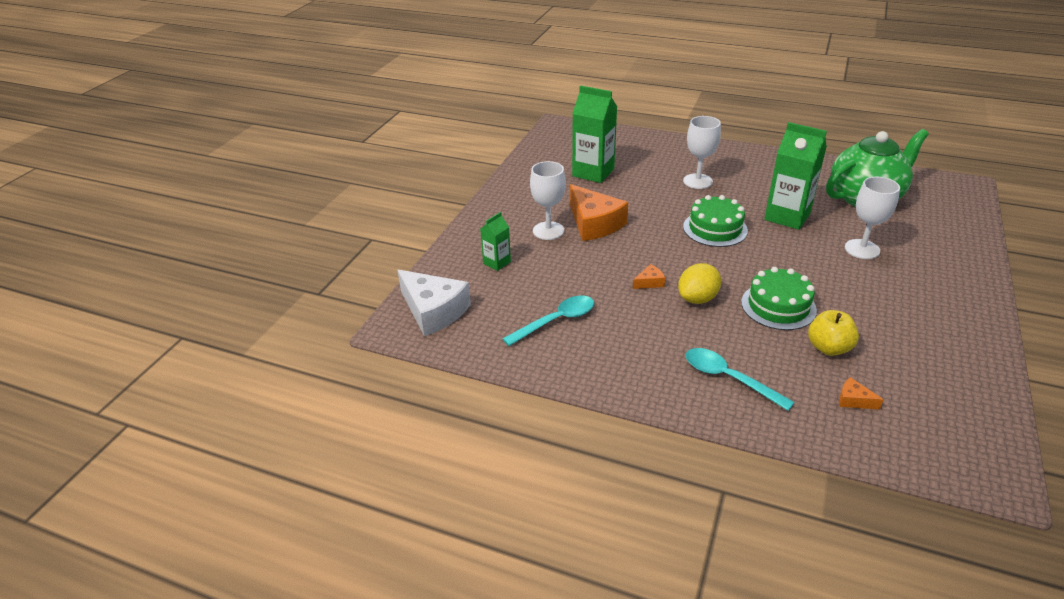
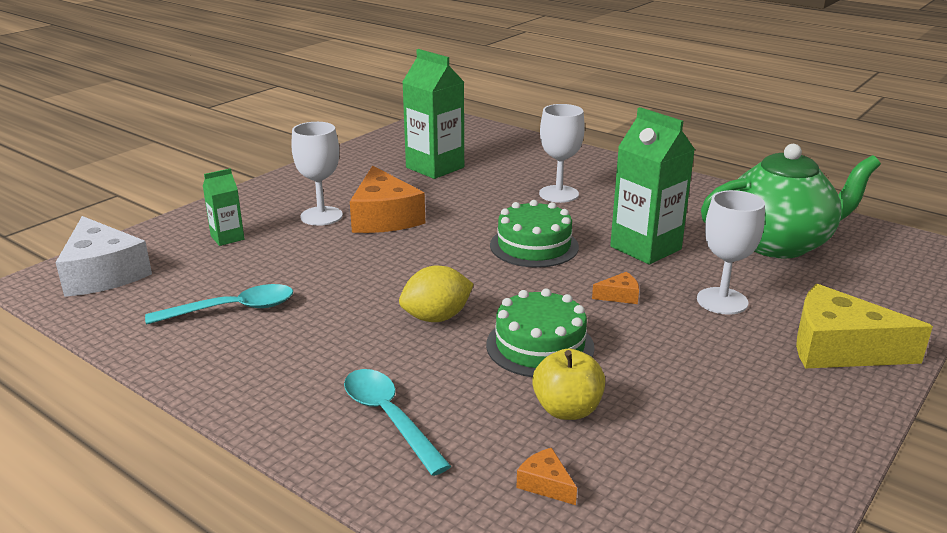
camera: 15 degrees right, 10 degrees down
(649, 282) = (391, 289): orange cheese -> orange cheese (619, 296)
(950, 270) = (839, 348): none -> yellow cheese

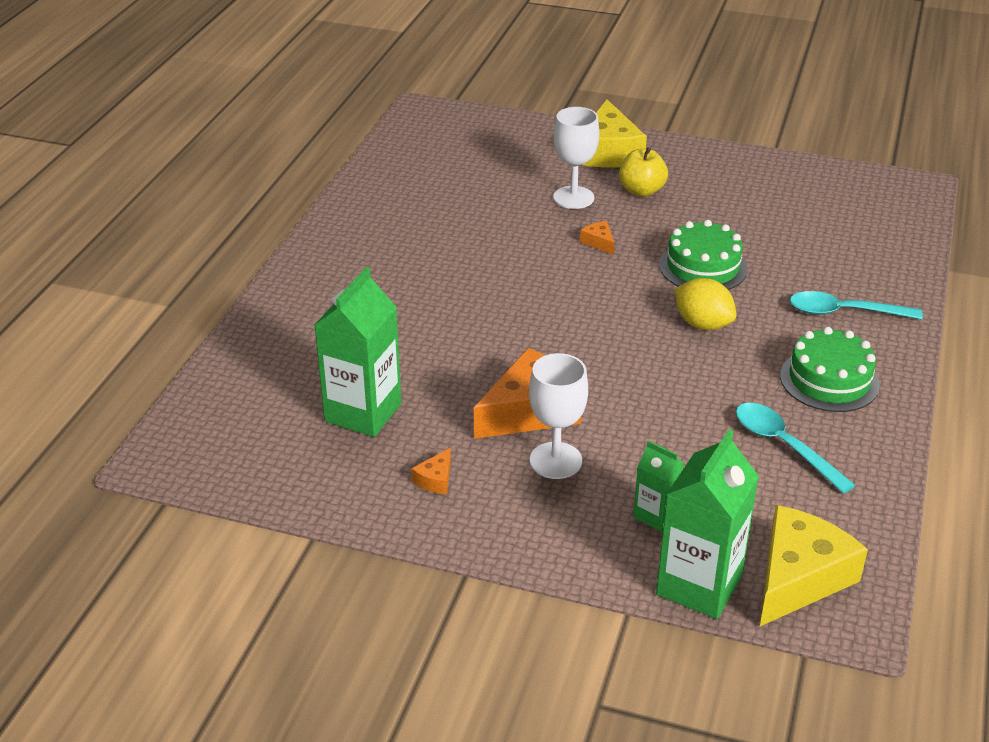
camera: 110 degrees left, 10 degrees up
(103, 273) = (798, 577): white cheese -> yellow cheese
(389, 418) = (845, 312): turquoise spoon -> turquoise spoon turned 60 degrees clockwise
(534, 246) = (536, 299): green cake -> green cake (829, 380)
(545, 484) = (847, 240): orange cheese -> orange cheese (435, 479)
(558, 194) = (401, 305): white goblet -> none
(567, 409) = (769, 244): yellow apple -> yellow apple (641, 190)
(645, 248) = (501, 239): green carton -> green carton (699, 585)
(778, 244) = (451, 178): green teapot -> none

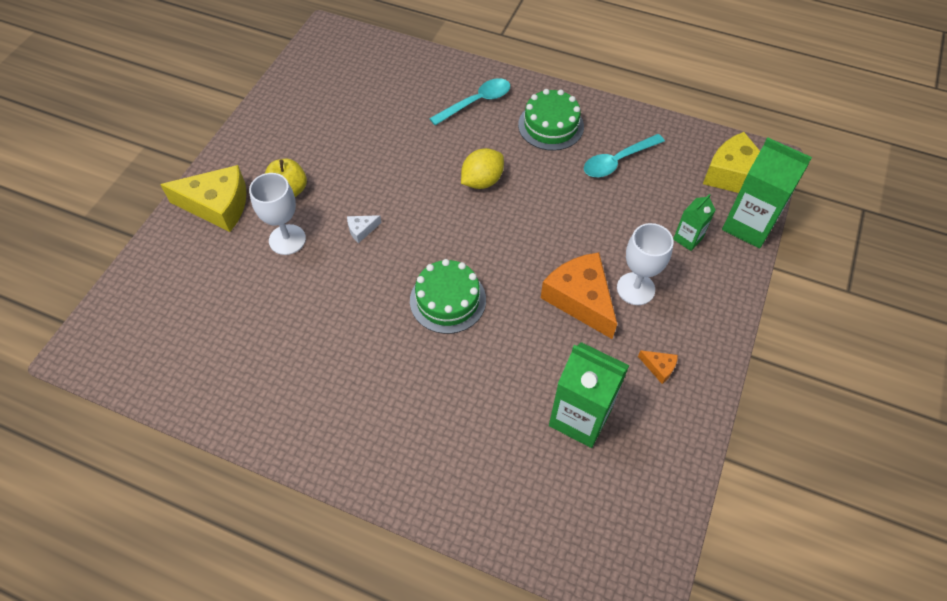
camera: 85 degrees left, 20 degrees up
(599, 242) = (361, 230): orange cheese -> white cheese
(703, 267) = (409, 169): green cake -> green cake (448, 300)
(845, 312) = (476, 102): turquoise spoon -> turquoise spoon turned 135 degrees counterclockwise

